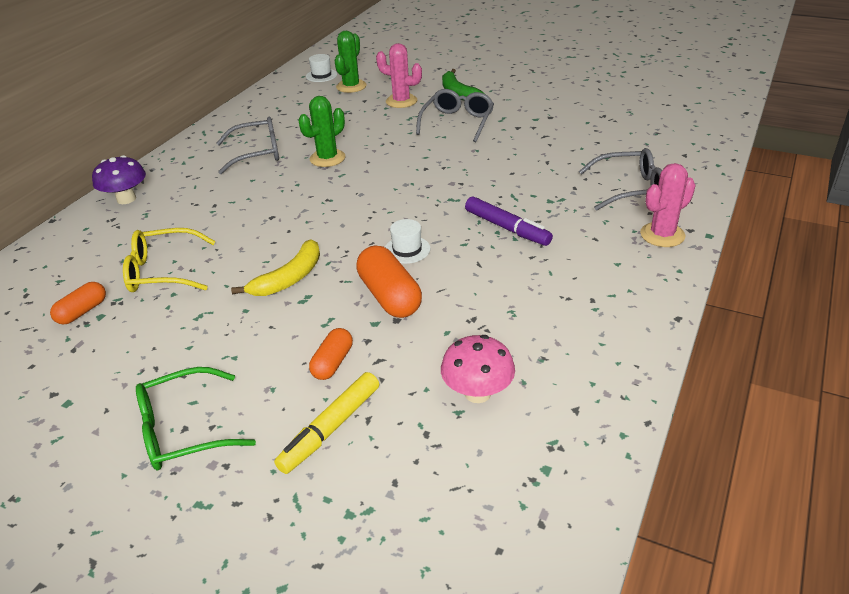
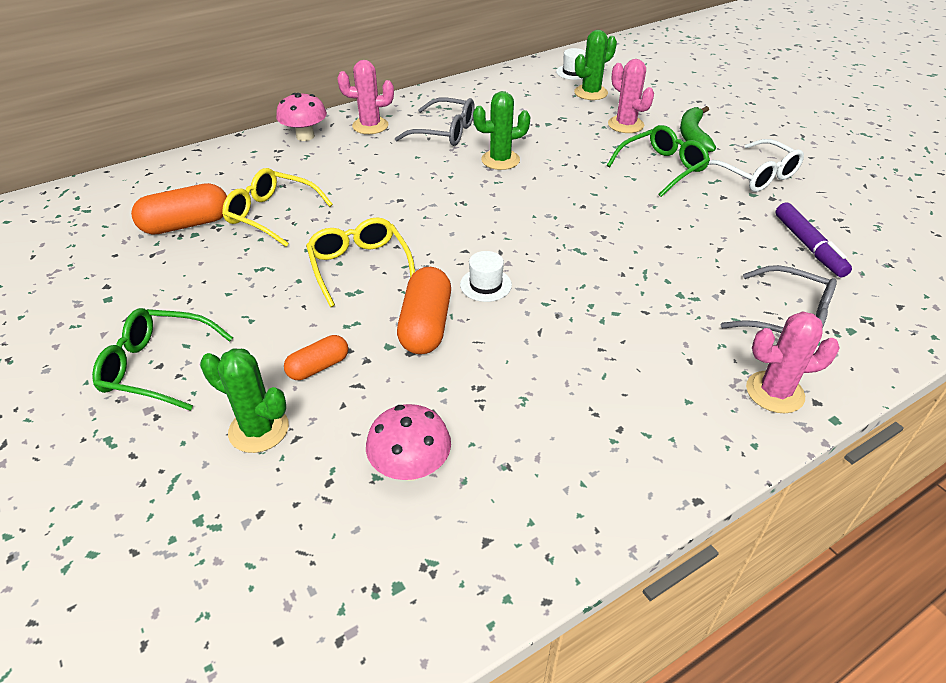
camera: 30 degrees right, 5 degrees up
(82, 312) = (186, 224): orange capsule -> orange capsule, size x1.68
(126, 199) = (305, 136): purple mushroom -> pink mushroom
(182, 170) = (370, 126): none -> pink cactus
(289, 278) = (359, 266): yellow banana -> yellow glasses
(330, 428) = (259, 429): yellow marker -> green cactus
(457, 122) = (662, 168): grey glasses -> green glasses
(507, 228) = (604, 306): purple marker -> purple marker (808, 246)
(526, 106) = (755, 175): none -> white glasses

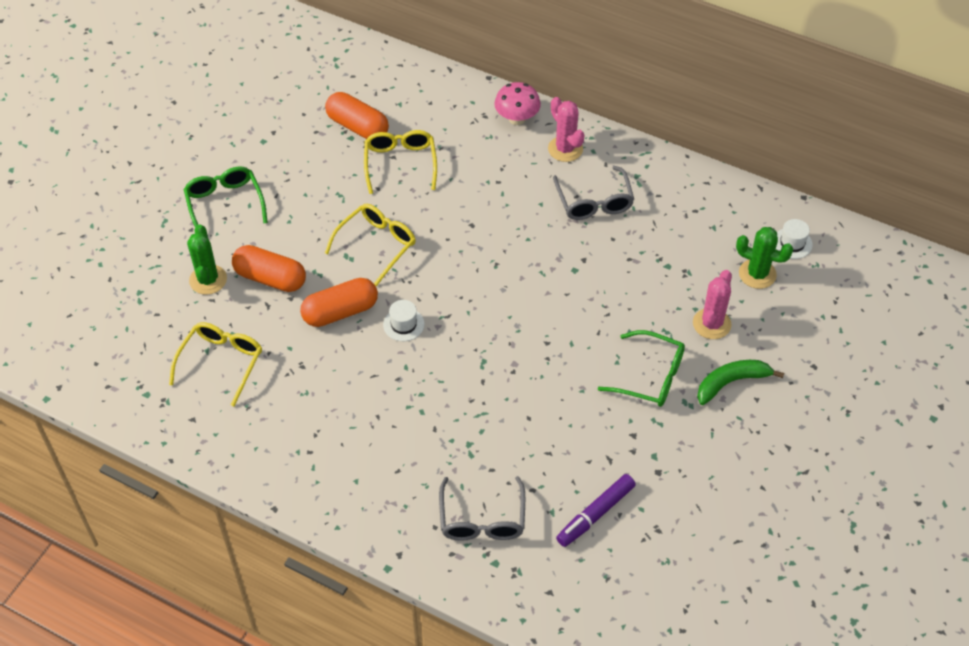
camera: 60 degrees right, 10 degrees up
(318, 367) = (270, 278): orange capsule -> orange capsule, size x1.68
(411, 467) = (221, 362): pink mushroom -> yellow glasses
(500, 160) = (577, 260): green cactus -> none
(755, 175) = (690, 450): white glasses -> none
(774, 392) = (394, 528): pink cactus -> none

